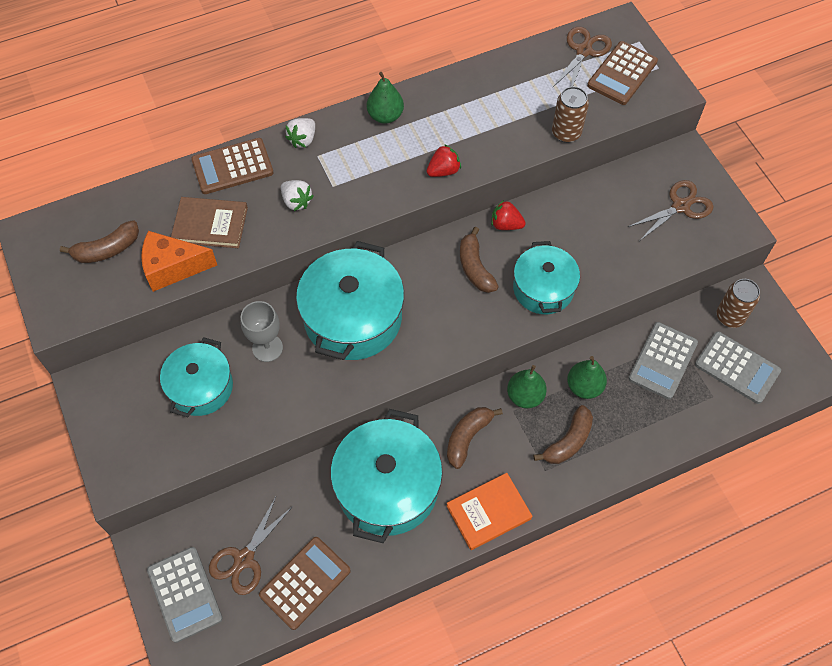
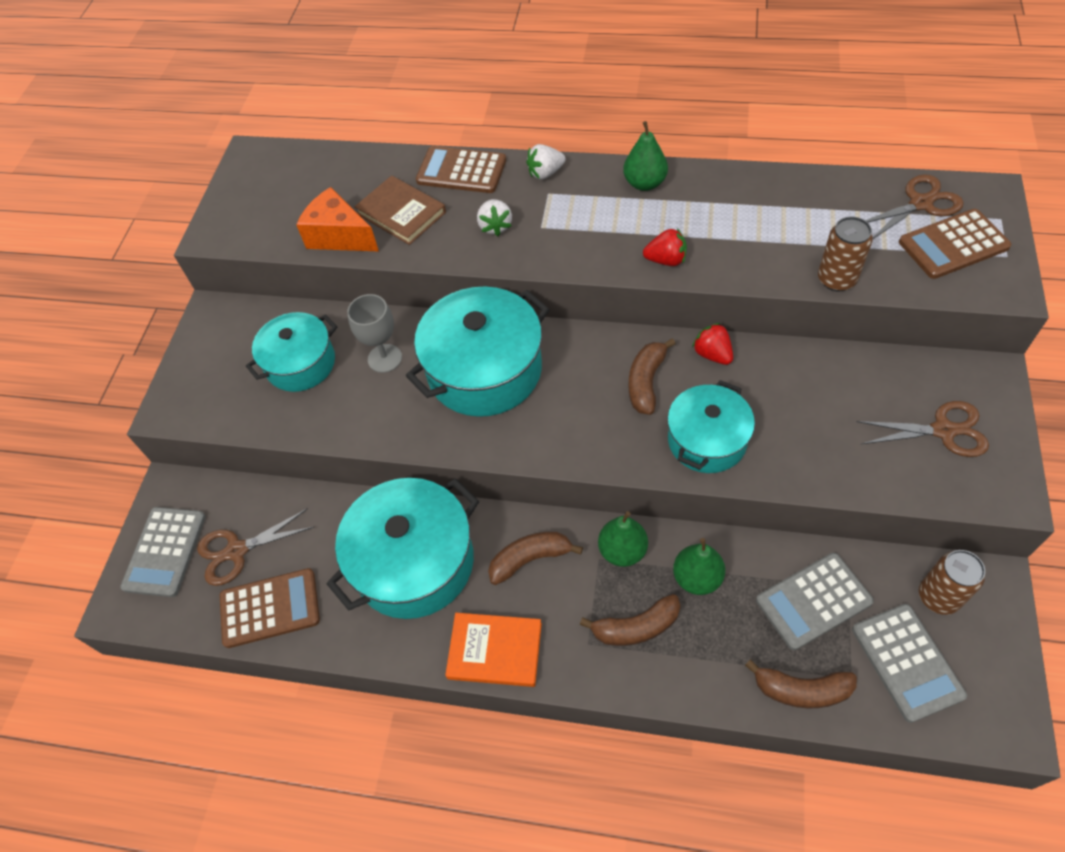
camera: 40 degrees right, 5 degrees down
(107, 249) = (299, 196): brown banana -> brown banana (801, 690)

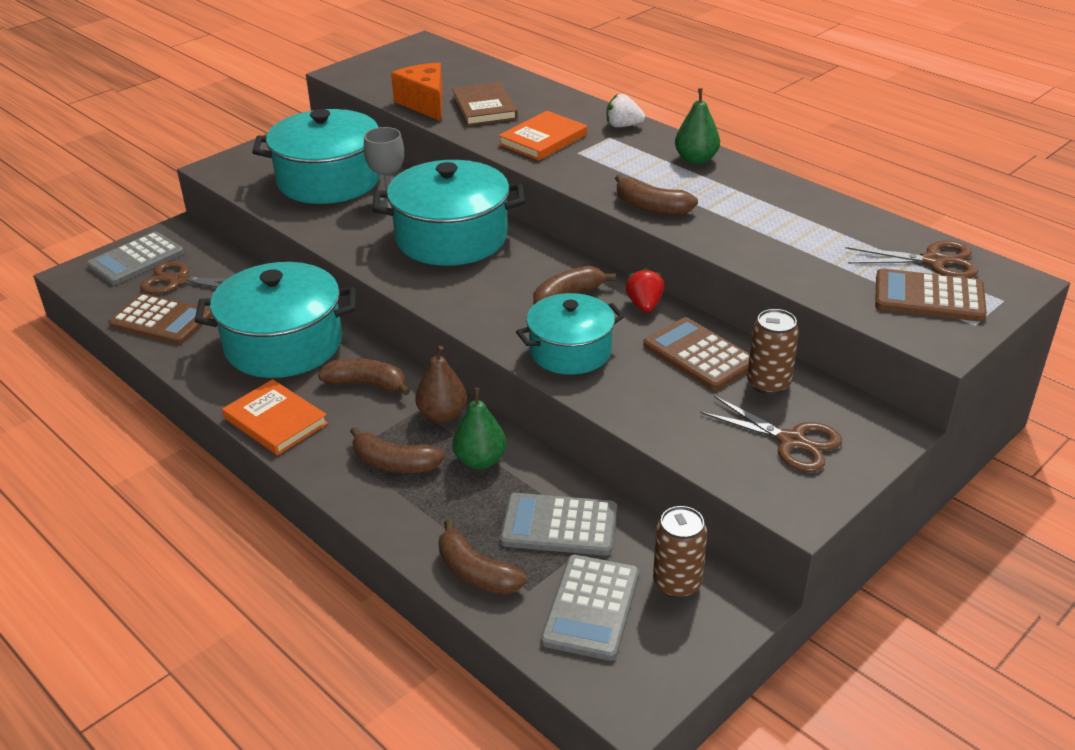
camera: 30 degrees right, 20 degrees down
(301, 363) = (329, 180): turquoise pot -> turquoise pot, size x1.58
(461, 171) = (560, 102): brown calculator -> brown calculator (699, 355)
(495, 226) = (543, 139): white strawberry -> orange book
(622, 551) = (442, 415): green pear -> brown pear
(666, 260) = (651, 207): red strawberry -> brown banana
(836, 279) = (784, 274): brown can -> brown can (768, 384)

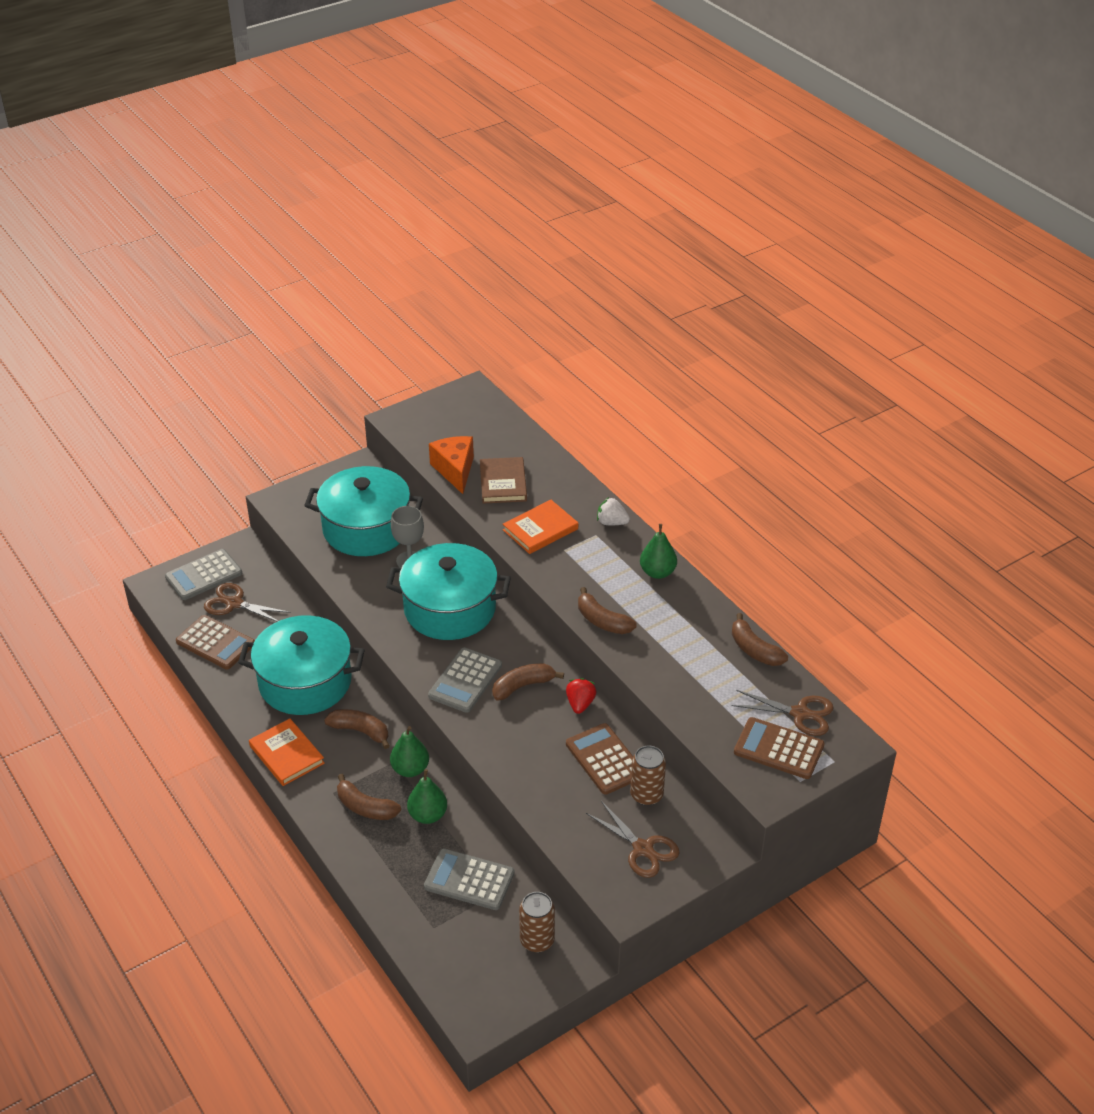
camera: 10 degrees right, 5 degrees up
(442, 415) = (410, 769): brown pear -> green pear
(476, 572) = (401, 908): brown banana -> brown banana (754, 650)
(570, 351) = (509, 740): turquoise pot -> none
(591, 607) = (472, 948): grey calculator -> grey calculator (465, 681)

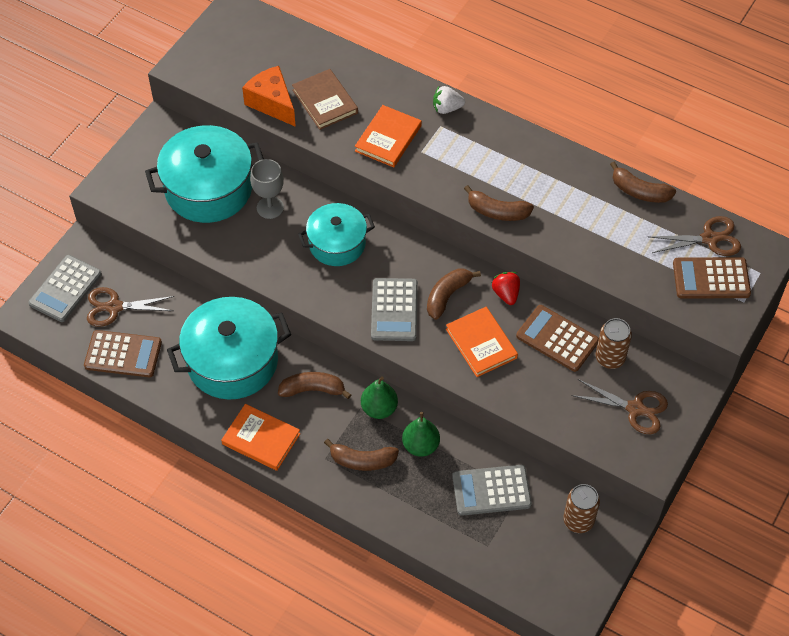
camera: 25 degrees left, 15 degrees up
(450, 609) = (337, 244): turquoise pot -> turquoise pot, size x0.63
(528, 737) = (481, 343): none -> orange book
(657, 572) = (516, 145): green pear -> none

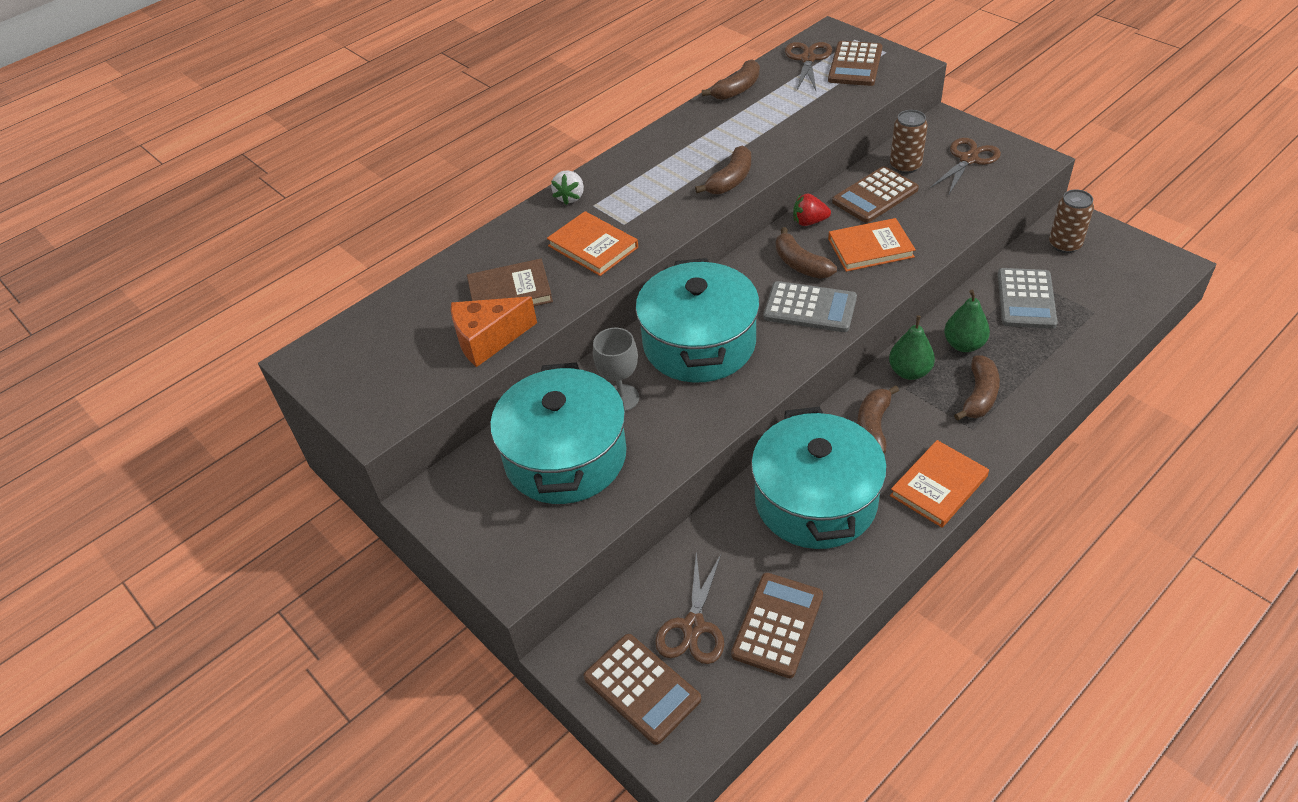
camera: 70 degrees left, 10 degrees down
(65, 289) = (642, 688): grey calculator -> brown calculator
(337, 244) = (699, 343): turquoise pot -> turquoise pot, size x1.58

